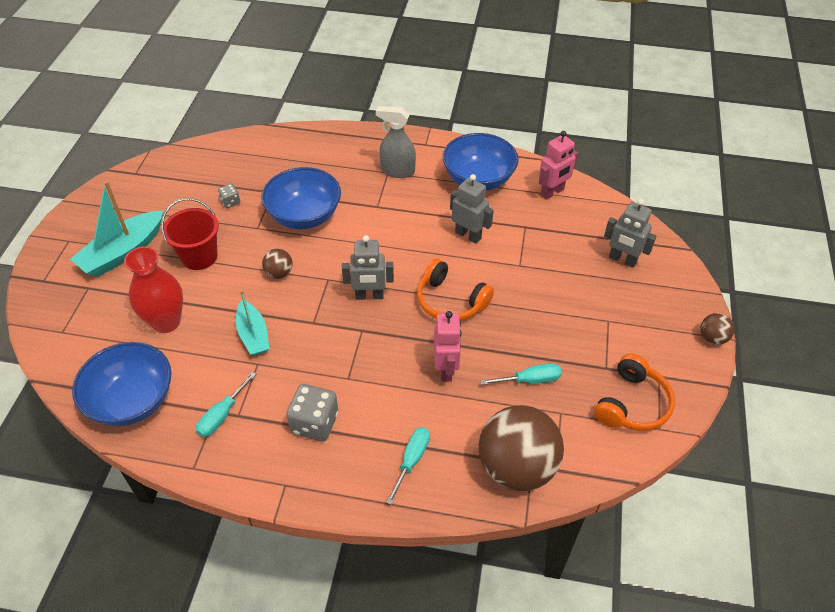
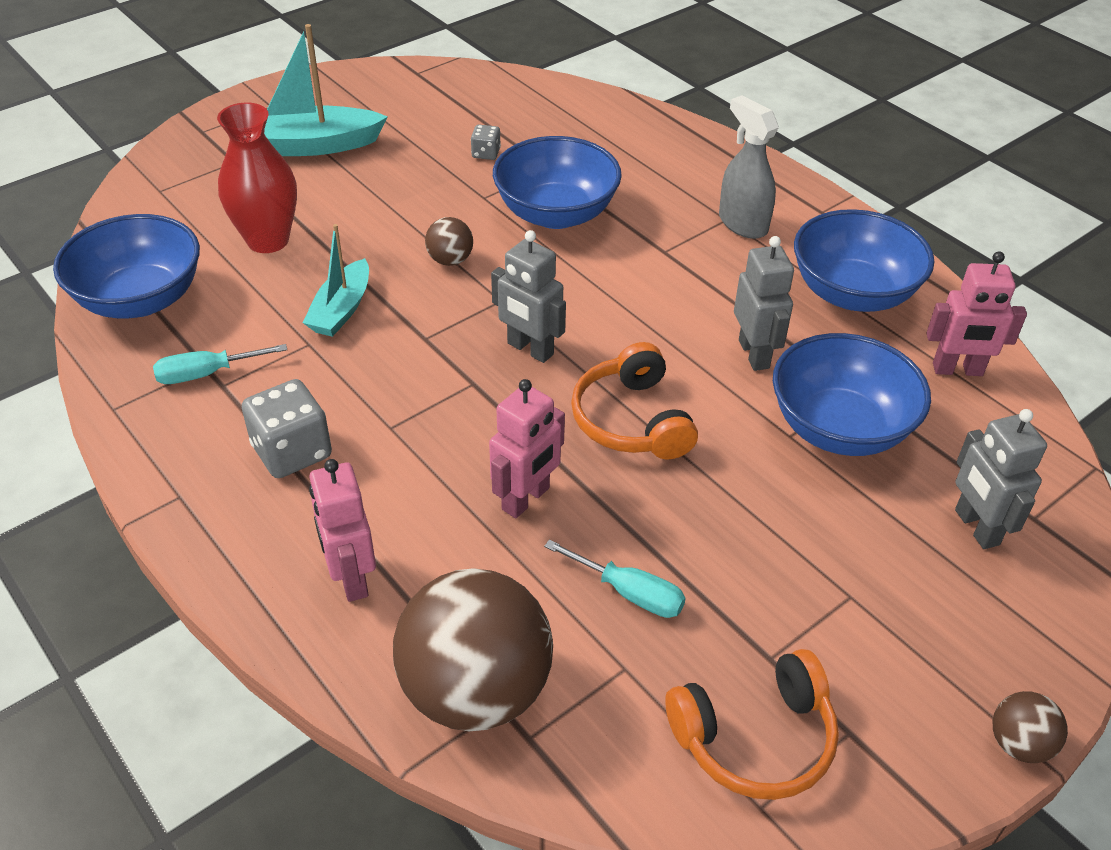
camera: 40 degrees right, 5 degrees down
(199, 256) = (382, 193): red bucket -> none
(411, 460) = (351, 578): turquoise screwdriver -> pink robot
(534, 249) = (839, 428): none -> blue bowl

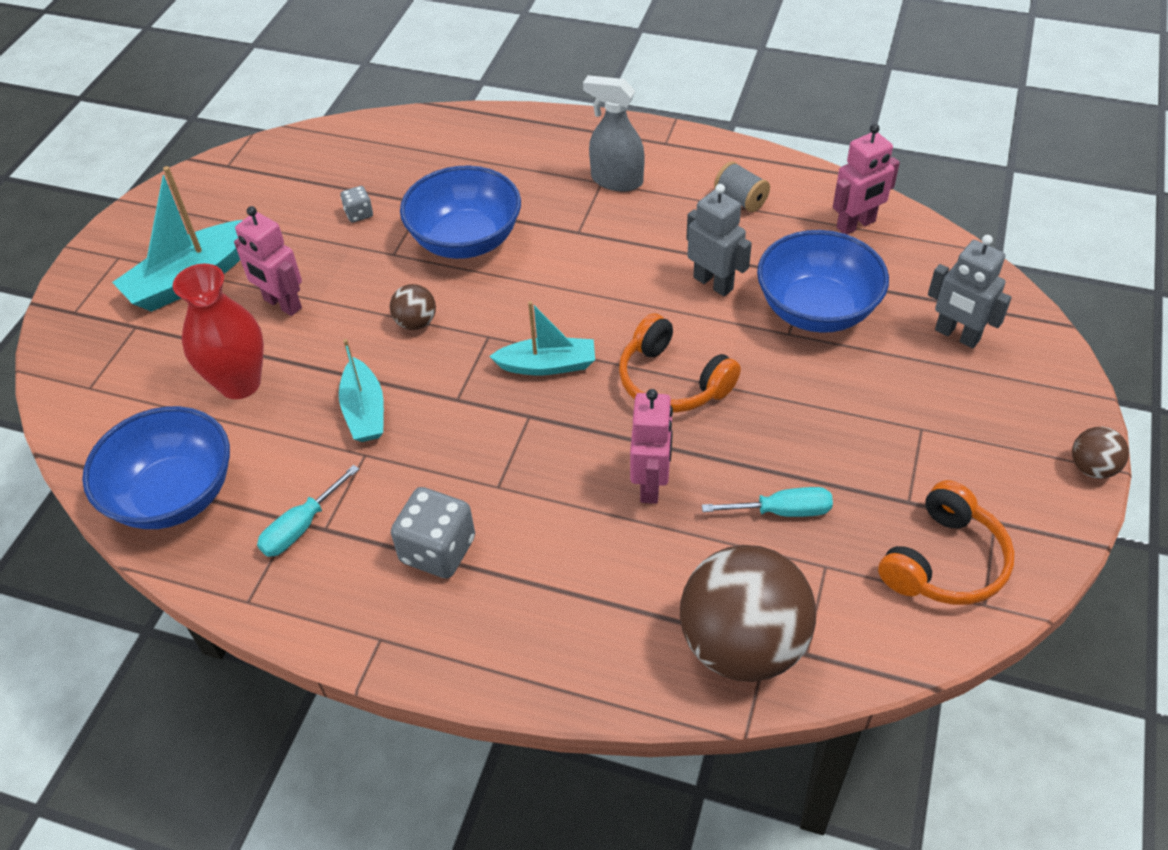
camera: 30 degrees left, 5 degrees up
(351, 578) = (578, 620): pink robot -> pink robot (282, 304)
(530, 349) = (547, 365): grey robot -> turquoise boat
(852, 293) = (740, 199): blue bowl -> grey spool

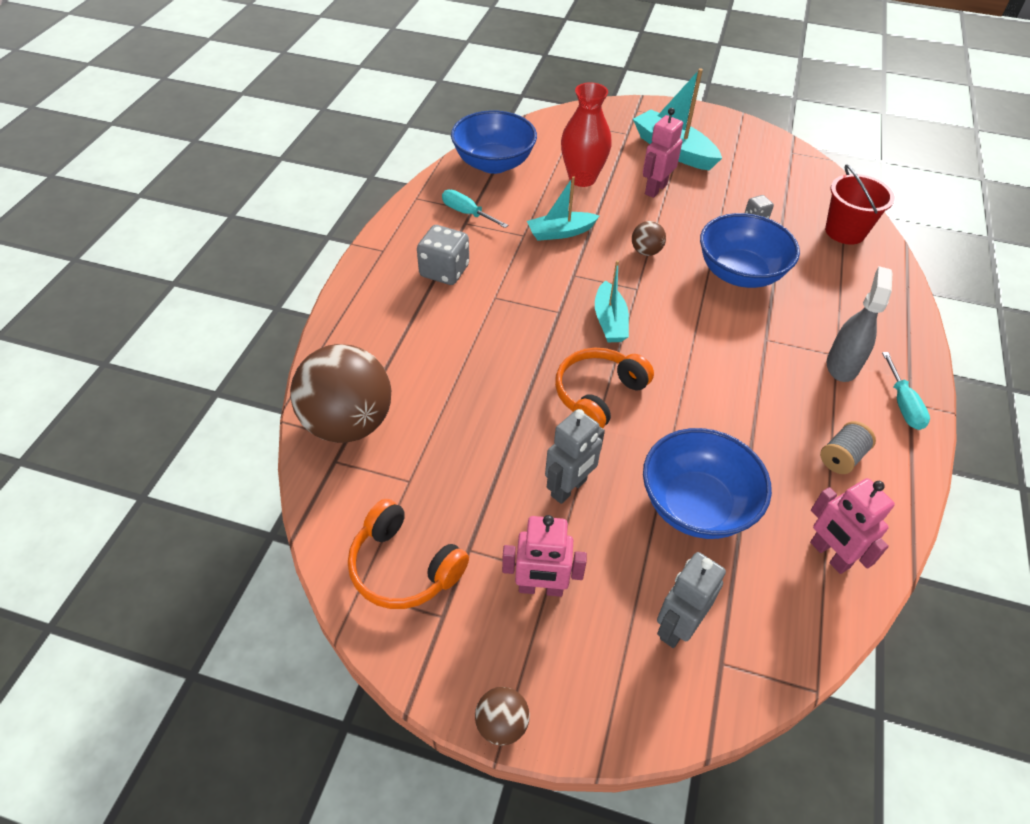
camera: 85 degrees right, 0 degrees up
(397, 144) = (845, 231): none -> red bucket
(651, 484) = (493, 378): pink robot -> pink robot (540, 588)
(713, 283) = (719, 429): grey robot -> grey robot (569, 488)
(782, 511) = (463, 457): turquoise screwdriver -> turquoise screwdriver (902, 404)

